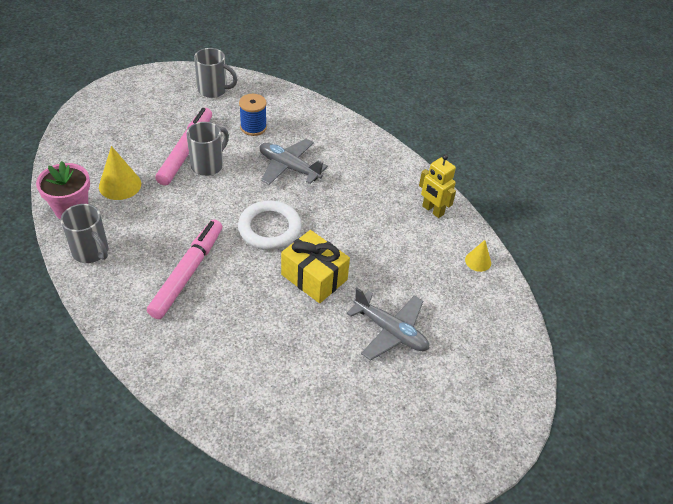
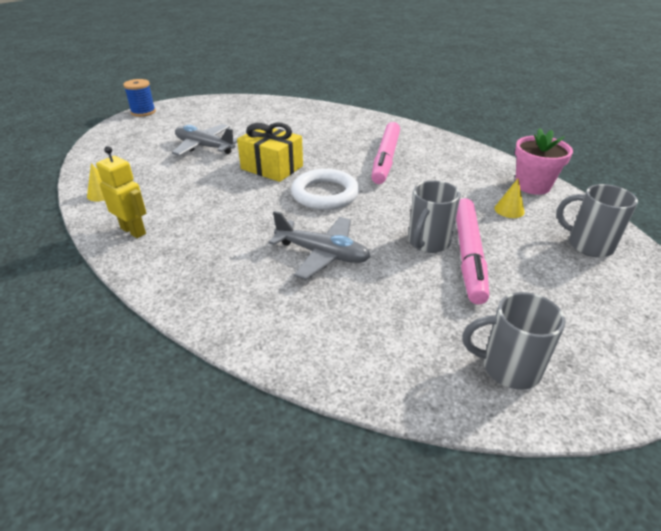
camera: 175 degrees right, 10 degrees down
(91, 252) = (479, 162): grey mug -> grey mug (588, 245)
(120, 185) = (509, 210): yellow cone -> yellow cone, size x0.60
(253, 127) = (397, 304): blue spool -> blue spool (143, 112)

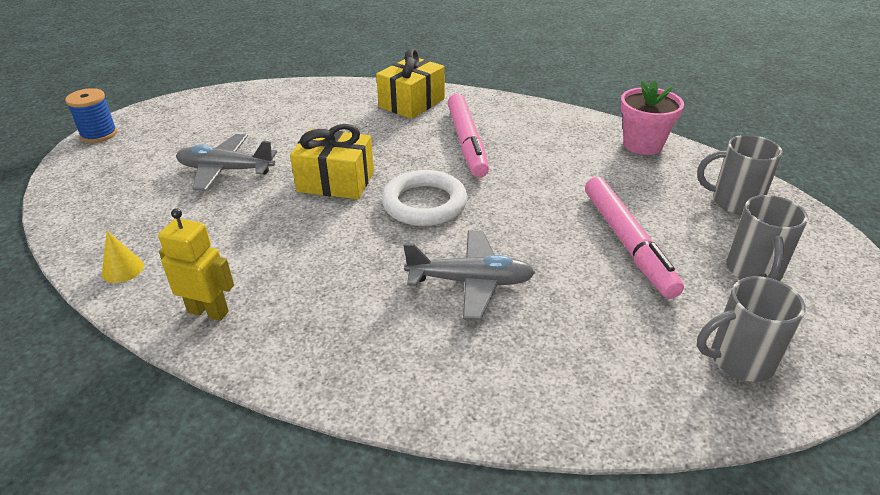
camera: 20 degrees left, 0 degrees up
(362, 125) = (412, 103): none -> yellow gift
(428, 243) = (577, 238): grey mug -> grey mug (754, 272)
(509, 210) = (636, 179): yellow cone -> none

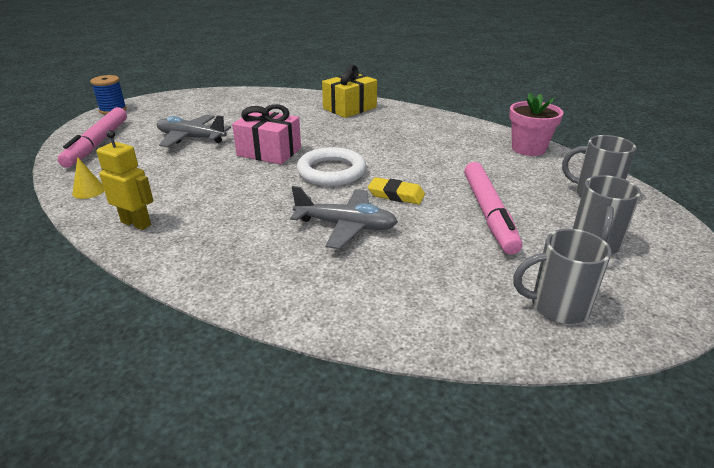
camera: 10 degrees right, 5 degrees down
(336, 181) = (269, 152): yellow gift -> pink gift
(467, 142) = (382, 136): pink marker -> pink marker (97, 143)
(513, 229) = (396, 195): none -> yellow eraser

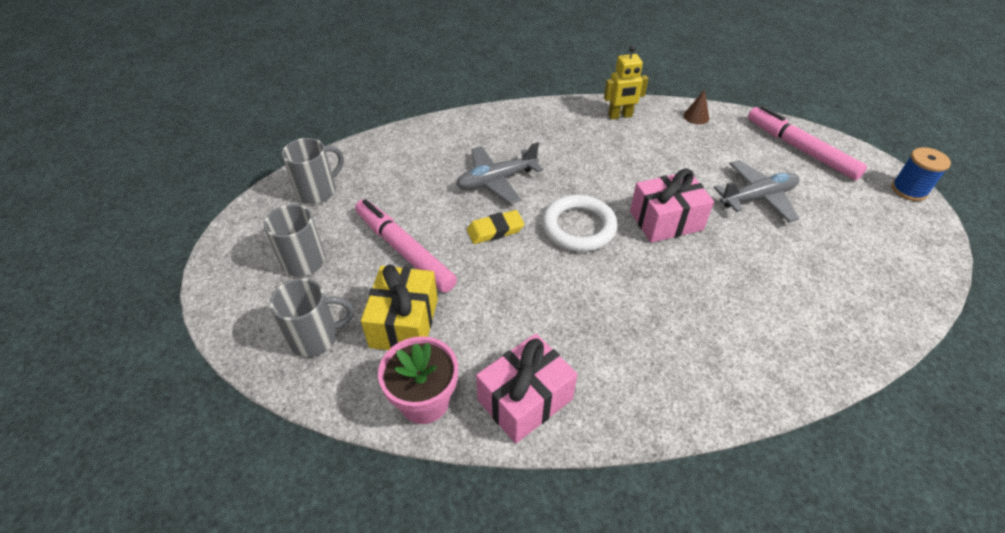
camera: 140 degrees right, 15 degrees up
(88, 191) = (696, 117): yellow cone -> brown cone
(349, 108) = (730, 365): yellow gift -> yellow gift (404, 322)
(468, 132) = (525, 399): none -> pink gift

